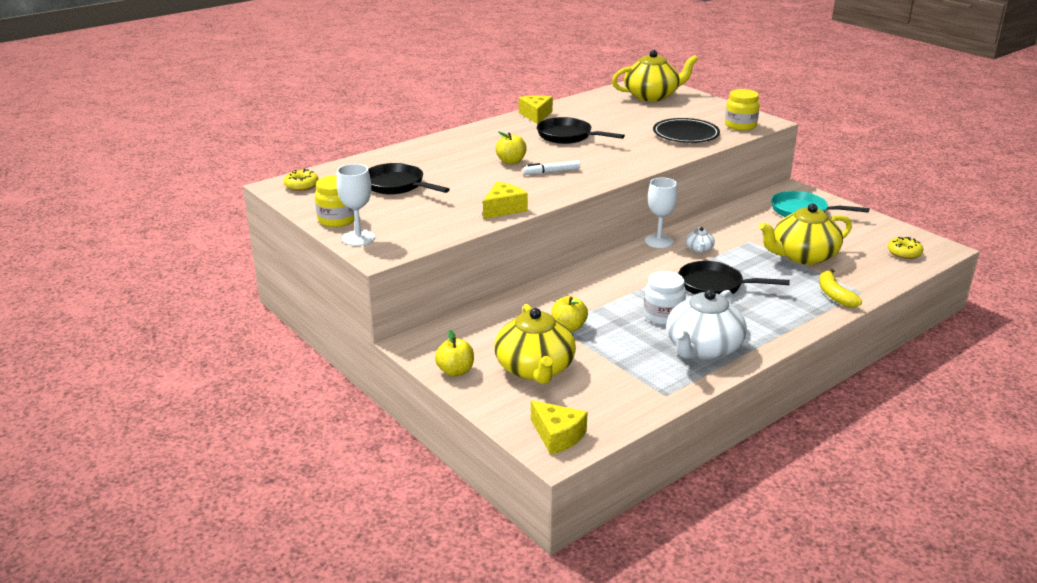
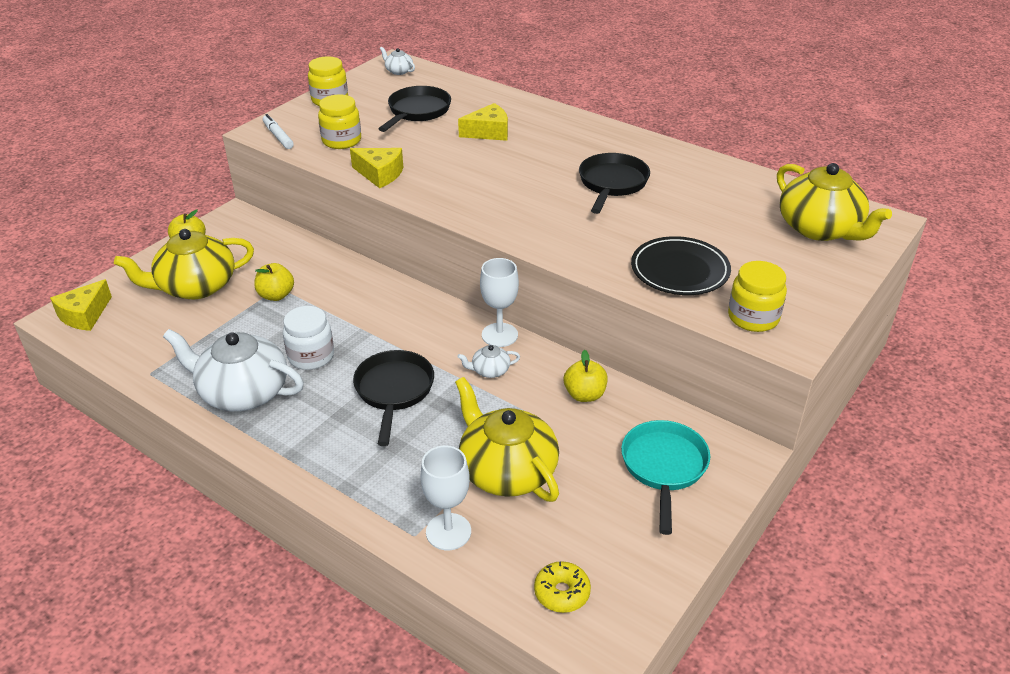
camera: 75 degrees right, 10 degrees up
(301, 186) = (398, 71): yellow donut -> white teapot
(358, 238) = (294, 116): white goblet -> white goblet (448, 532)
(429, 220) = (341, 141): none -> yellow jar
(511, 162) = (510, 160): yellow apple -> yellow apple (584, 395)
(536, 115) = (670, 154): yellow cheese -> yellow cheese (489, 132)
(551, 172) = (491, 188): white marker -> white marker (278, 136)
(834, 295) = (396, 505): yellow banana -> none

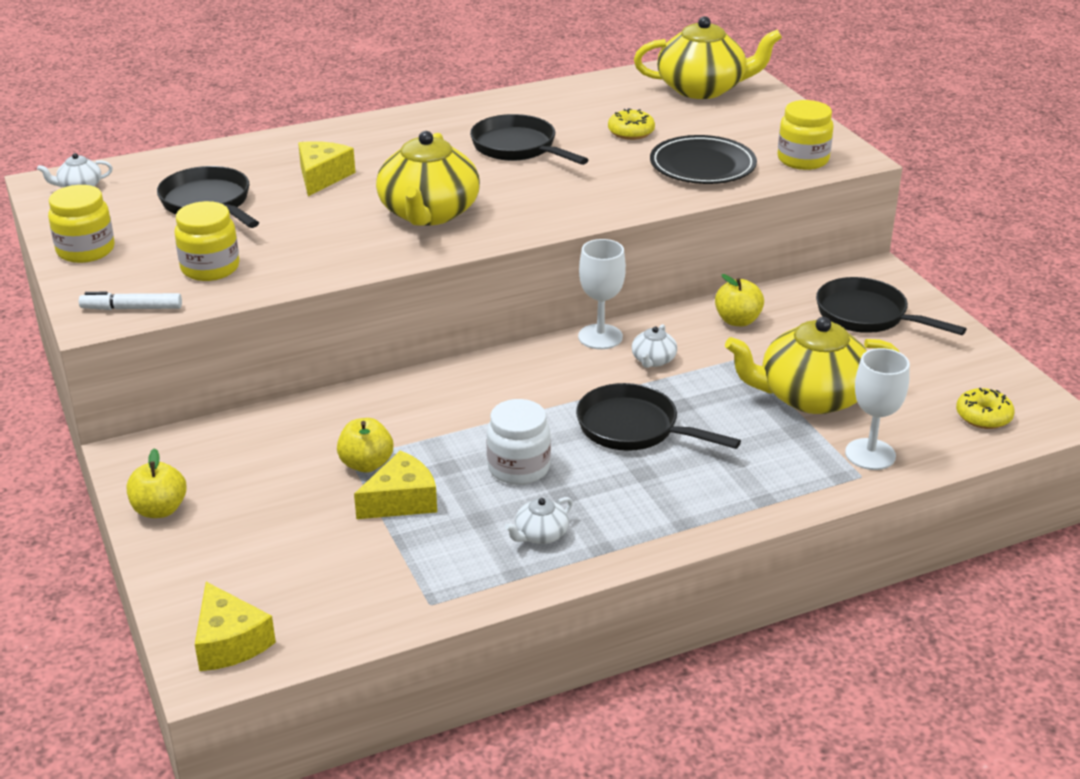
camera: 60 degrees left, 5 degrees down
(195, 286) = (272, 525): yellow teapot -> yellow teapot (429, 213)
(243, 392) = (540, 534): white teapot -> white teapot, size x0.43
(380, 174) = (329, 264): yellow cheese -> yellow cheese (401, 500)
(664, 467) = (867, 315): turquoise pan -> black pan
(696, 221) = (631, 132): none -> yellow donut

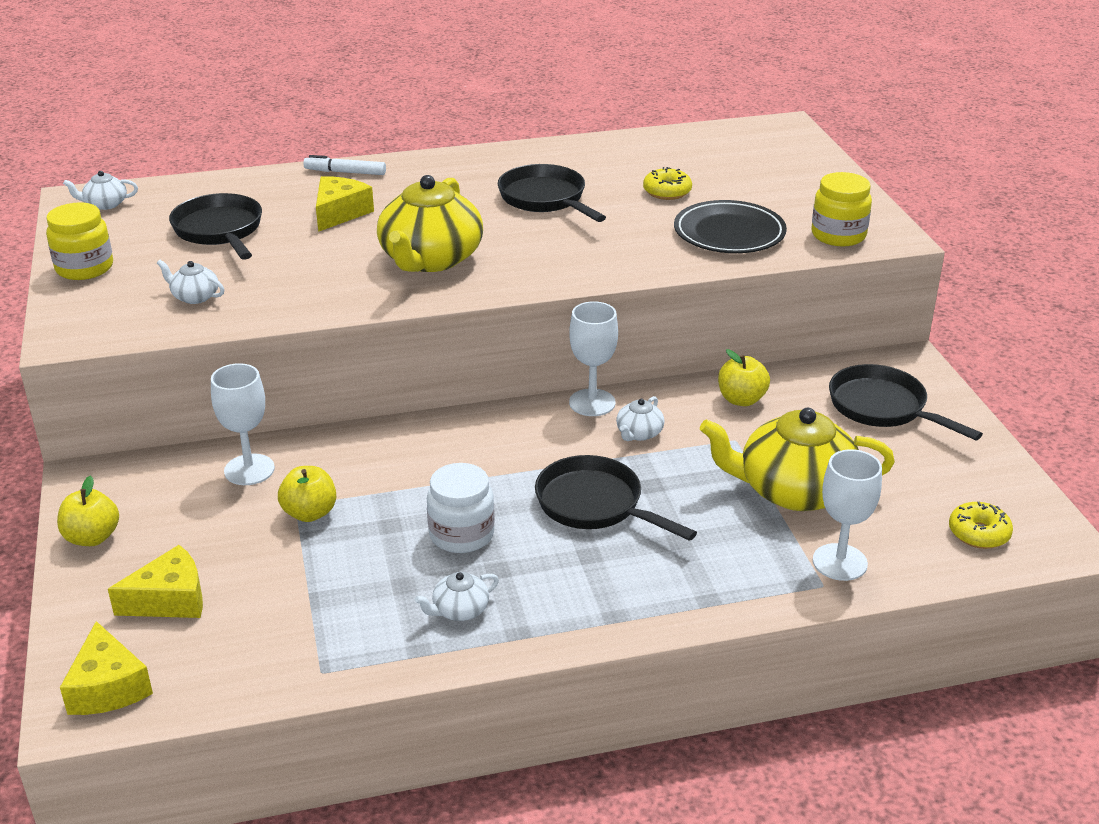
camera: 10 degrees right, 0 degrees up
(132, 308) = (103, 331): white marker -> white marker (345, 172)
(210, 268) = (194, 297): yellow jar -> white teapot
(292, 431) = (249, 470): none -> white goblet
(401, 500) = (331, 556): yellow cheese -> yellow cheese (170, 599)
(702, 89) = (757, 152): yellow teapot -> none

